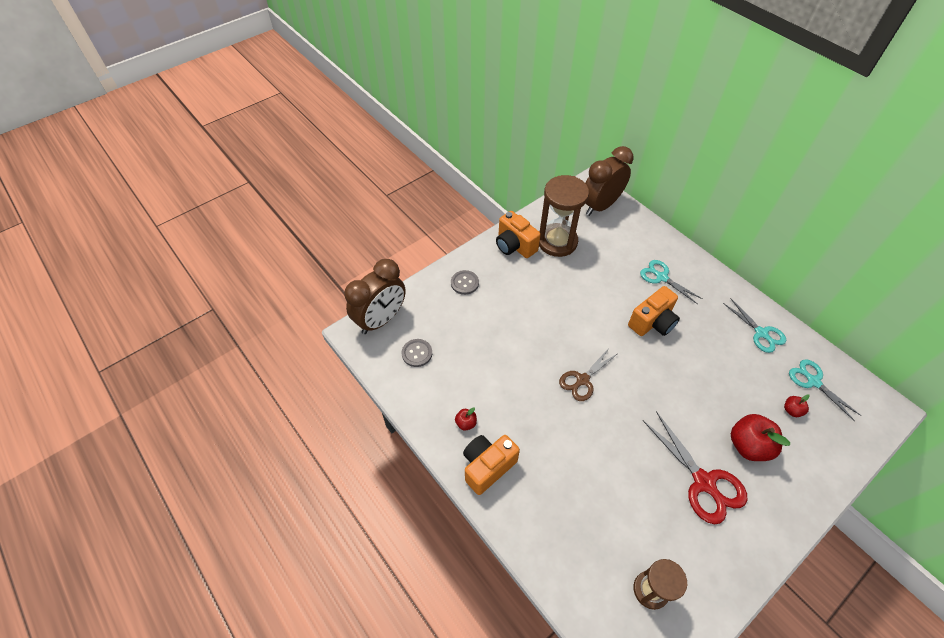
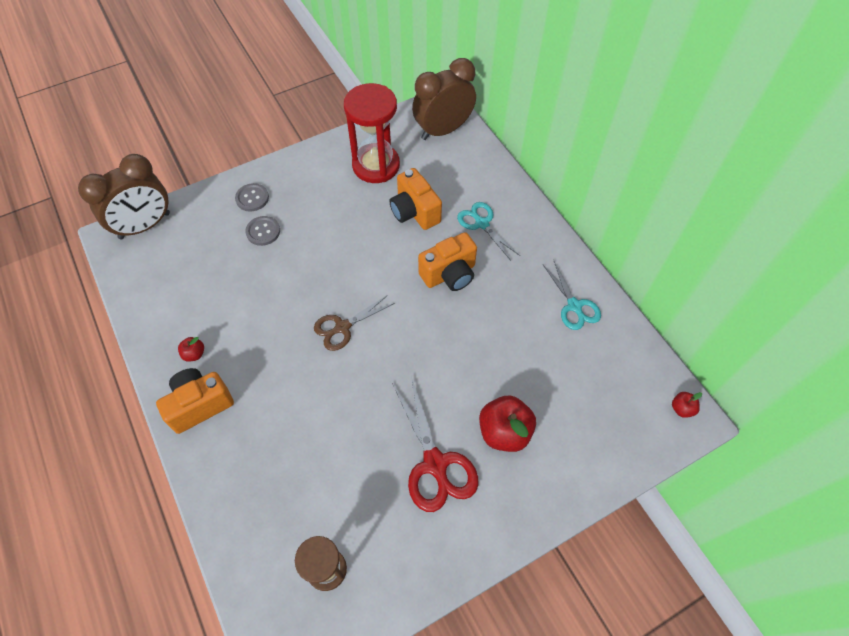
camera: 10 degrees right, 5 degrees up
(417, 353) = (170, 269): grey button -> grey button (263, 231)
(514, 246) = (325, 163): orange camera -> orange camera (414, 212)
(557, 242) = (376, 165): brown hourglass -> red hourglass
(792, 410) = (573, 400): red apple -> red apple (681, 408)
(813, 381) = (614, 372): turquoise scissors -> none

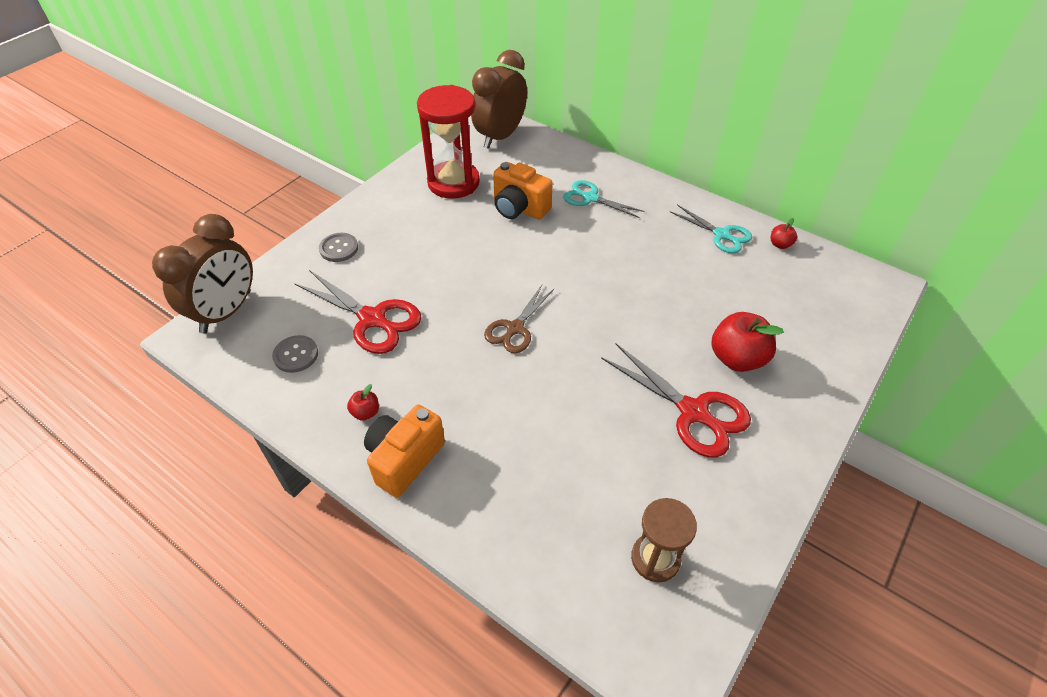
camera: 25 degrees left, 10 degrees down
(242, 274) = (372, 319): none -> red scissors
(263, 231) = (371, 273): grey button -> grey button (296, 355)
(449, 274) = (590, 248): orange camera -> none
(681, 408) = (871, 281): red apple -> red apple (780, 244)

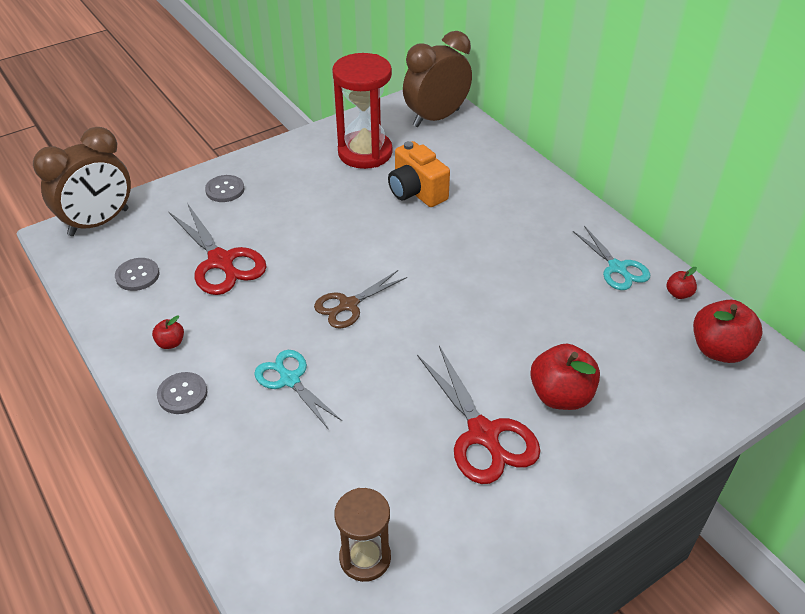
camera: 20 degrees right, 5 degrees down
(404, 459) = (182, 394): orange camera -> grey button
(590, 198) = (495, 198): turquoise scissors -> turquoise scissors (290, 380)
(835, 283) = (719, 350): none -> red apple

